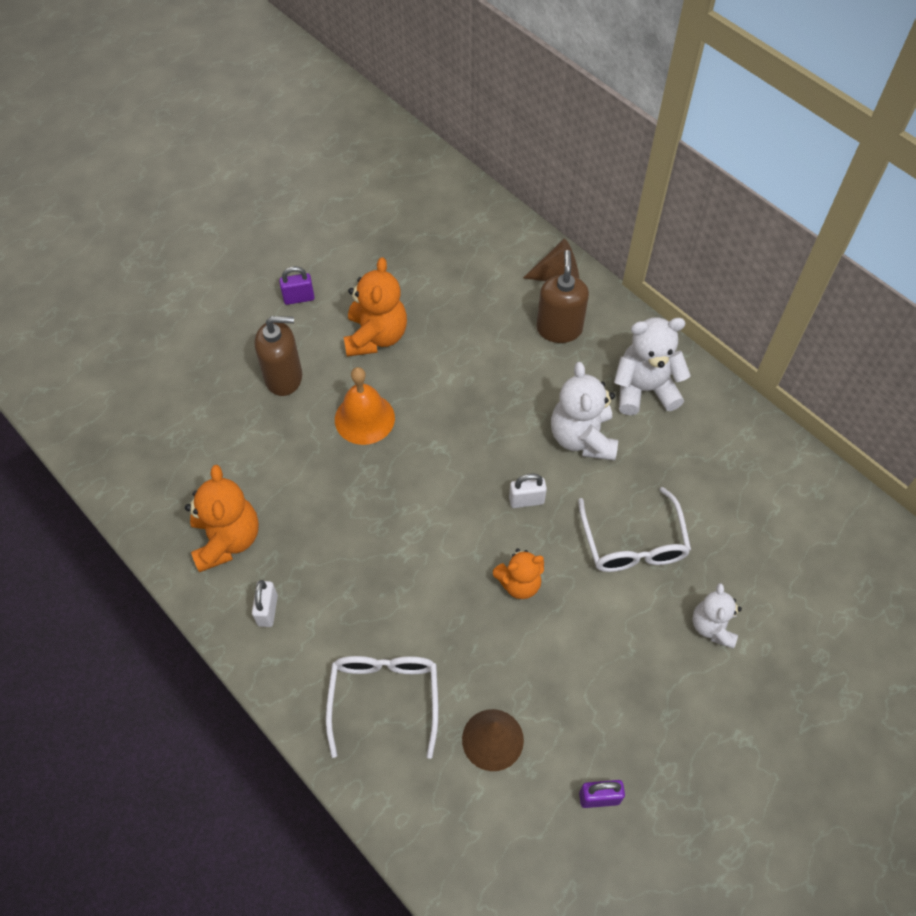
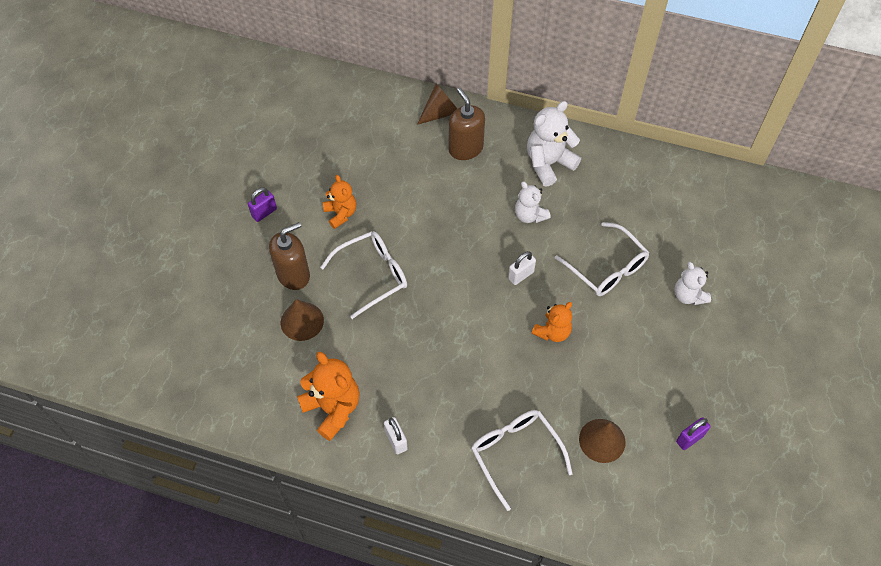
camera: 30 degrees left, 0 degrees up
(259, 430) = (302, 321): none -> brown cone
(364, 418) = (372, 275): orange bell -> white glasses
(376, 336) = (341, 214): orange teddy bear -> orange teddy bear, size x0.63
(582, 438) = (529, 215): white teddy bear -> white teddy bear, size x0.63

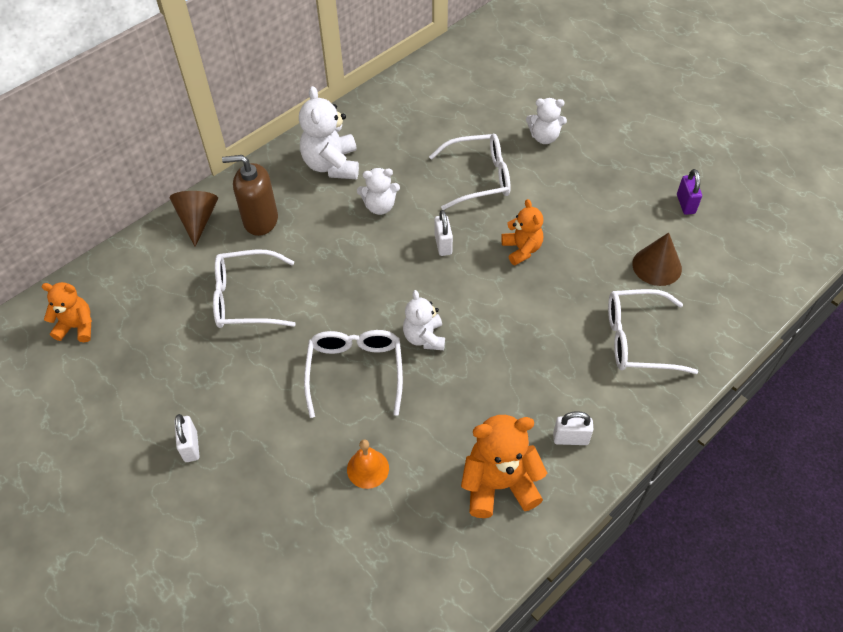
camera: 60 degrees left, 5 degrees down
(264, 213) = (191, 446): purple padlock -> white padlock
(293, 275) = (300, 451): brown soap dispenser -> none
(302, 321) = (368, 468): brown cone -> orange bell
(341, 214) = (253, 367): orange teddy bear -> orange teddy bear (77, 327)
(393, 178) = (245, 298): none -> white glasses
(427, 304) = (424, 337): none -> white teddy bear

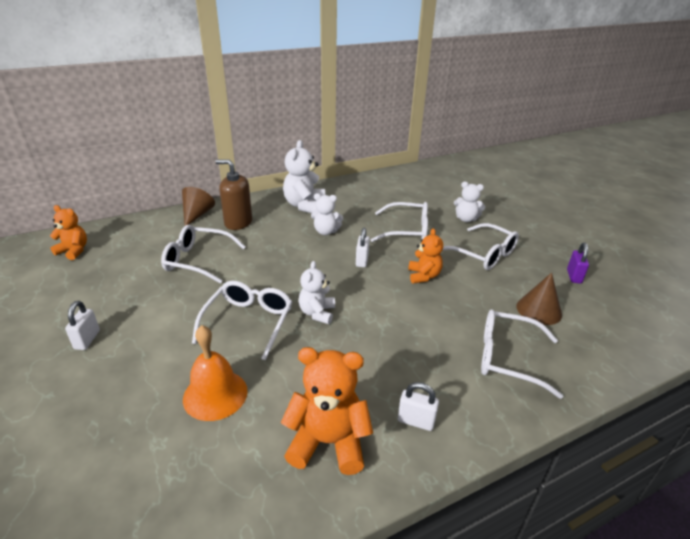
camera: 15 degrees right, 20 degrees down
(368, 468) = (215, 394): orange bell -> orange bell, size x1.55
(580, 195) = (483, 254): none -> white glasses

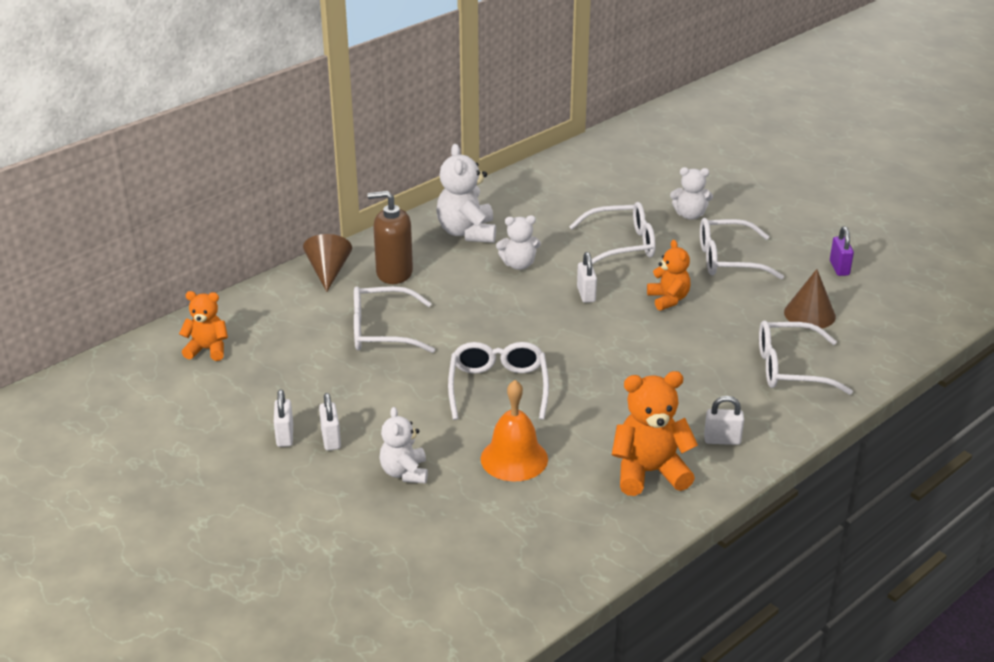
camera: 15 degrees left, 0 degrees up
(57, 329) = (285, 436): none -> white padlock
(317, 313) = (569, 363): white teddy bear -> white teddy bear (404, 472)
(483, 254) = (728, 260): white glasses -> white glasses turned 150 degrees clockwise

